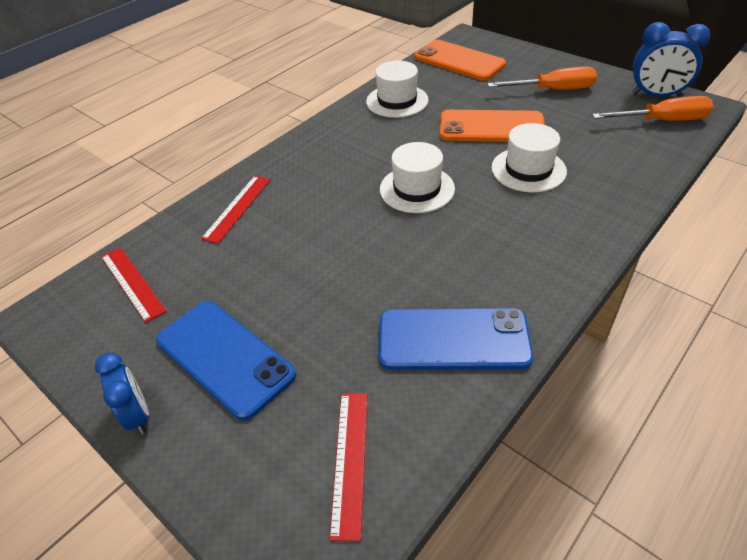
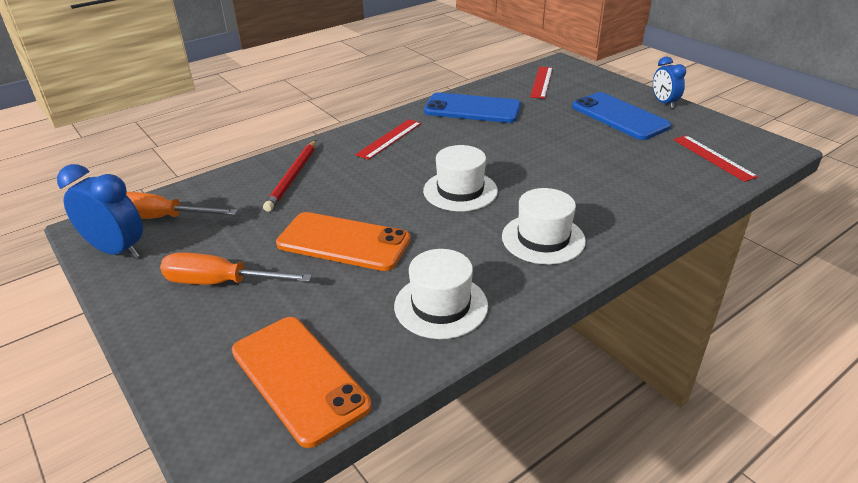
camera: 170 degrees left, 10 degrees down
(237, 208) = (643, 199): red ruler -> red ruler (389, 139)
(528, 169) = (344, 192): white hat -> white hat (543, 239)
(595, 177) = (293, 177): none -> red pencil

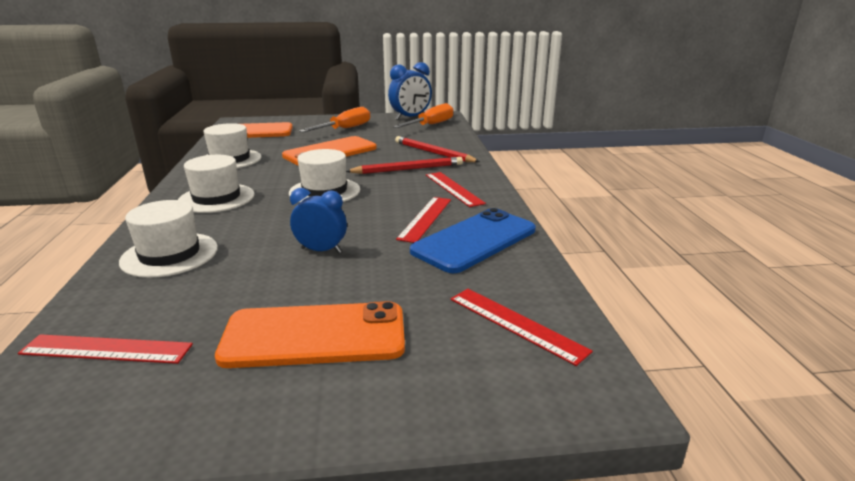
camera: 120 degrees right, 10 degrees down
(359, 173) = (408, 169): none -> red pencil
(460, 132) = (425, 218): none -> red ruler
(619, 116) = (314, 336): blue phone -> orange phone
(638, 197) = (170, 254): none -> white hat
(664, 103) = (285, 420): blue clock -> blue clock (321, 250)

